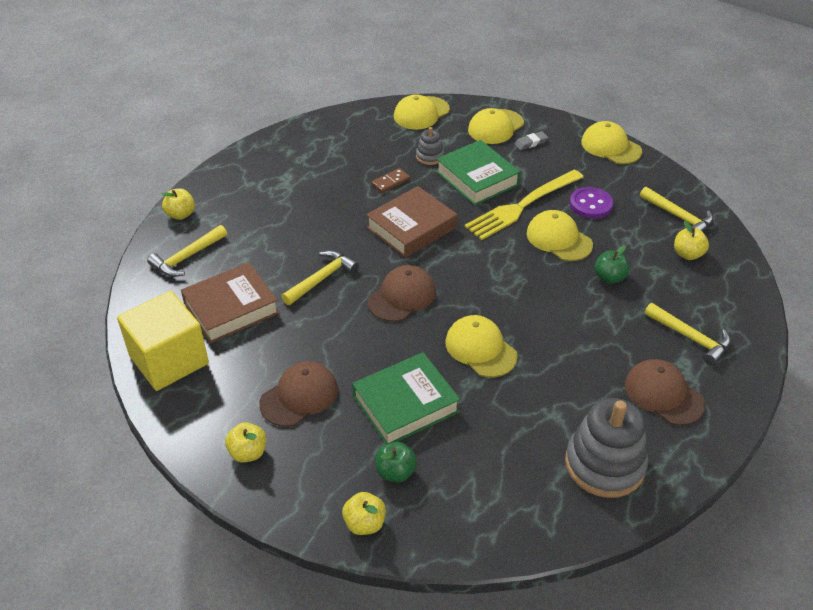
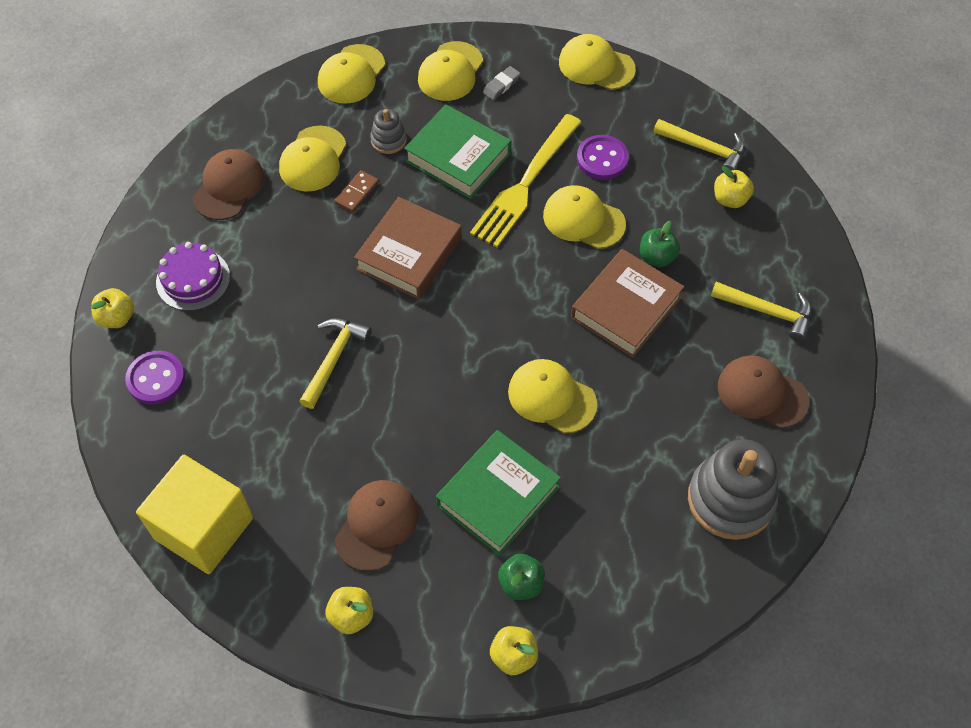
camera: 20 degrees left, 15 degrees up
(187, 257) = (156, 379): yellow hammer -> purple button
(231, 308) = (244, 434): brown book -> brown book (626, 308)
(246, 205) = (193, 279): none -> purple cake
(368, 155) = (313, 159): none -> yellow cap
(402, 296) = (437, 355): brown cap -> brown cap (228, 187)

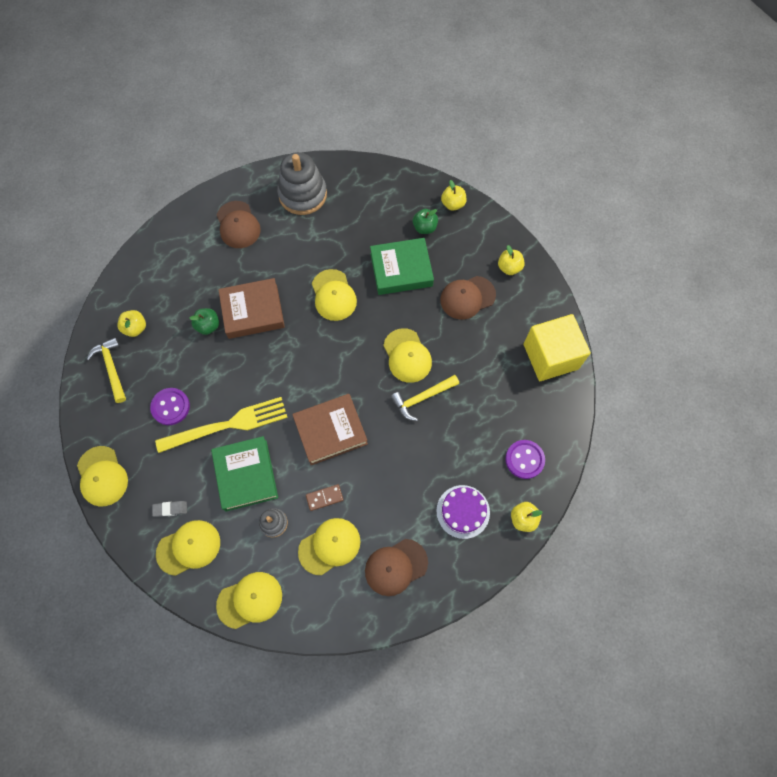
camera: 140 degrees left, 10 degrees up
(583, 219) = (220, 377): yellow cap -> yellow cap (407, 356)
(767, 312) = (190, 258): yellow hammer -> none

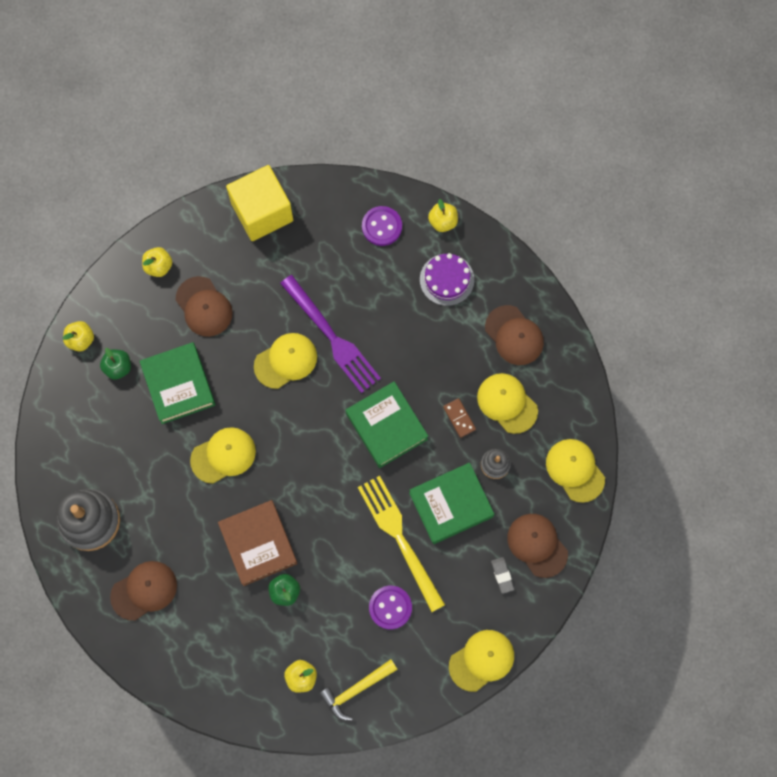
camera: 100 degrees left, 5 degrees up
(189, 547) = (537, 545): yellow cap -> brown cap
(330, 431) = (386, 426): brown book -> green book
(422, 398) = (332, 337): yellow hammer -> purple fork

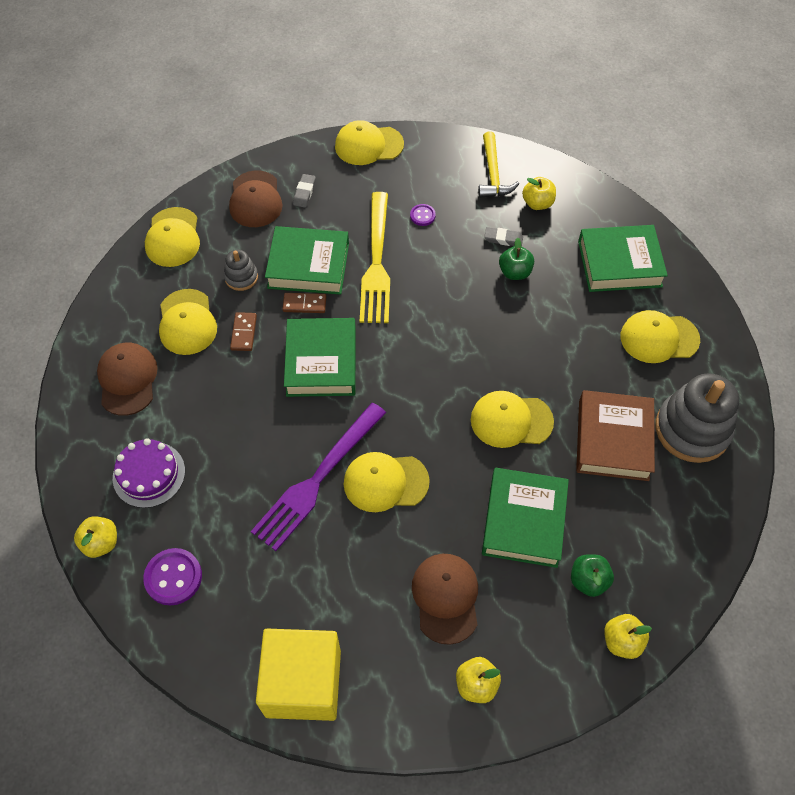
camera: 150 degrees left, 15 degrees down
(144, 590) = (659, 338): brown cap -> yellow cap
(204, 649) = (619, 264): none -> green book
(258, 544) = (519, 323): brown book -> brown book (613, 440)
(311, 621) = (503, 239): none -> grey eraser
(332, 337) = (317, 480): purple fork -> purple fork turned 135 degrees counterclockwise
(356, 689) = (493, 174): yellow hammer -> yellow hammer turned 90 degrees clockwise
(390, 607) = (422, 216): purple button -> purple button, size x0.56
(431, 468) = (304, 304): none -> brown domino

